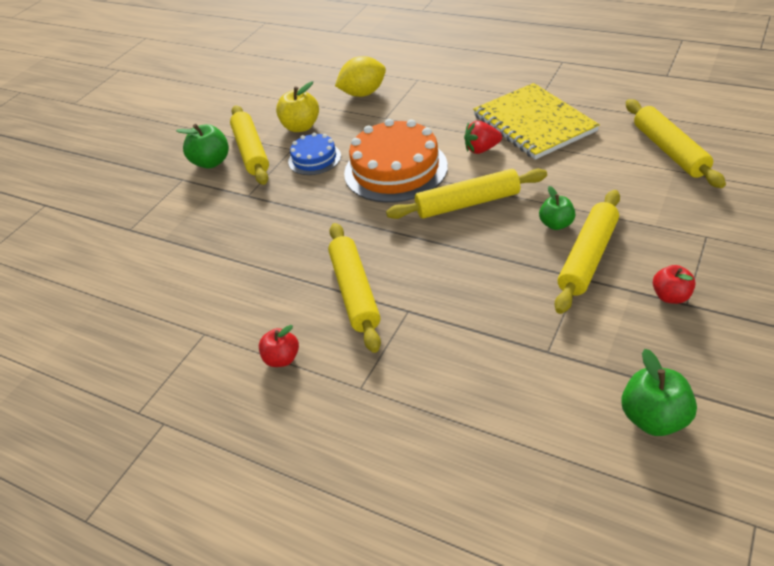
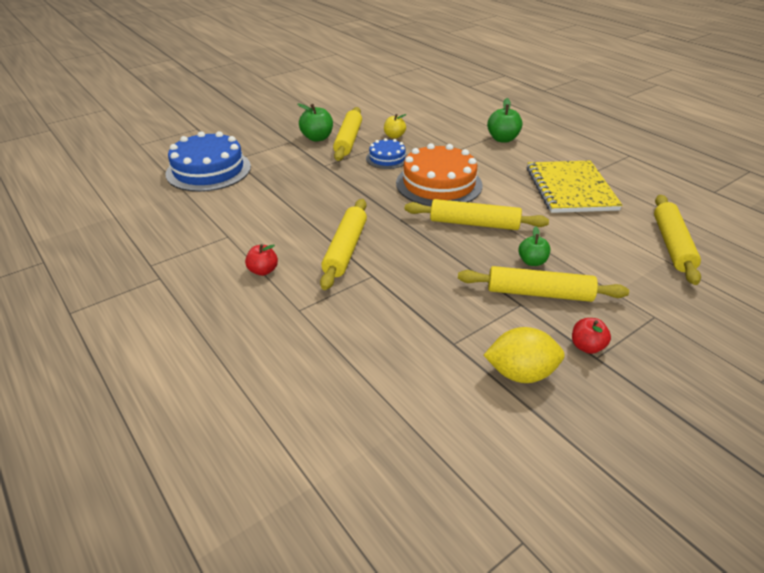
camera: 20 degrees right, 5 degrees down
(108, 256) = (208, 170): none -> blue cake
(301, 127) = (394, 136): yellow apple -> yellow apple, size x0.66
(363, 93) = (455, 129): yellow lemon -> yellow lemon (520, 373)
(481, 149) = (514, 192): red strawberry -> none
(588, 257) = (539, 293): yellow rolling pin -> yellow rolling pin turned 45 degrees clockwise
(654, 418) = (500, 425): green apple -> green apple (502, 139)

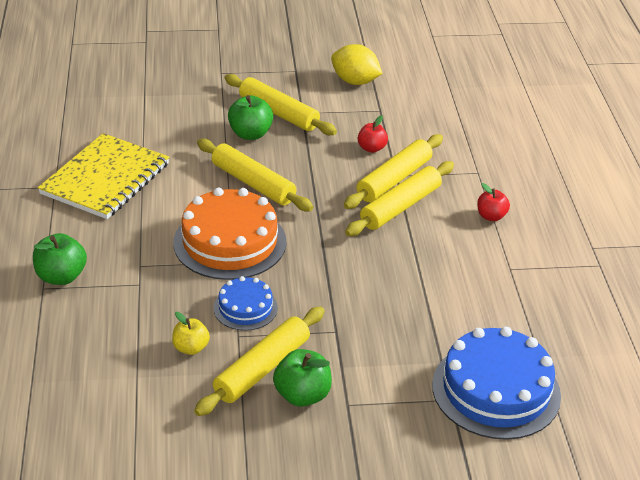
camera: 150 degrees left, 0 degrees up
(532, 262) = (250, 134): green apple -> green apple, size x1.51
(587, 346) = (293, 77): red apple -> red apple (371, 148)
(672, 245) = (117, 101): yellow rolling pin -> yellow rolling pin (394, 180)

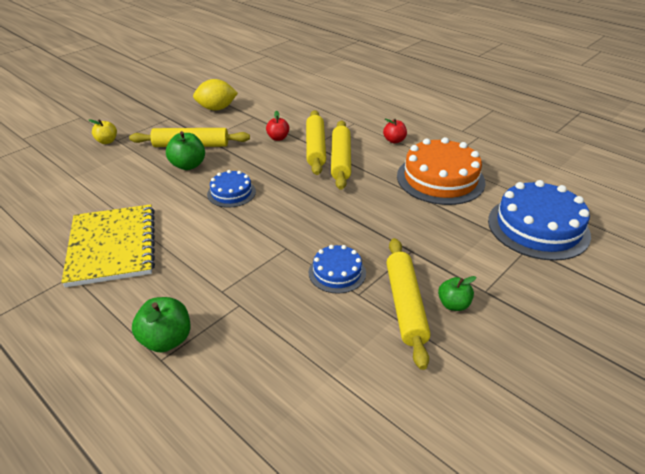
camera: 40 degrees left, 0 degrees up
(191, 348) = (340, 325): yellow apple -> yellow apple (107, 141)
(230, 242) = (266, 237): orange cake -> orange cake (440, 179)
(253, 183) = (231, 193): yellow rolling pin -> blue cake
(302, 395) = (453, 304): green apple -> green apple, size x0.66

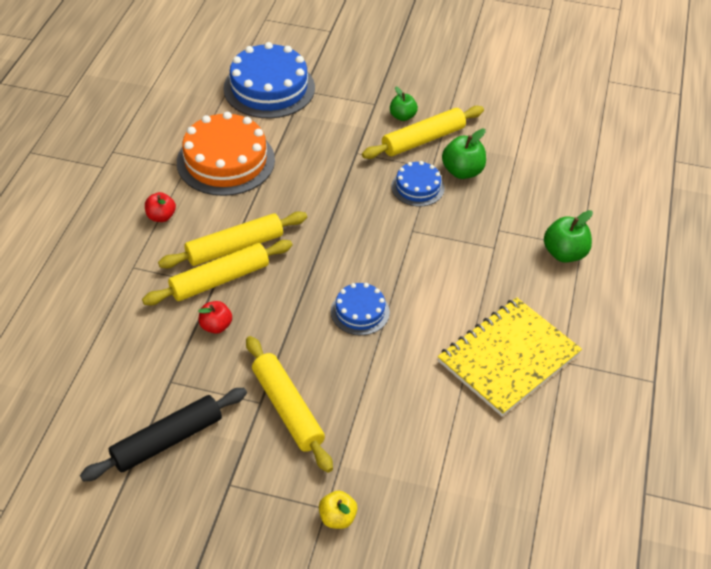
camera: 120 degrees left, 10 degrees up
(188, 165) = (334, 383): green apple -> green apple (462, 171)
(217, 108) = (167, 440): yellow lemon -> black rolling pin

